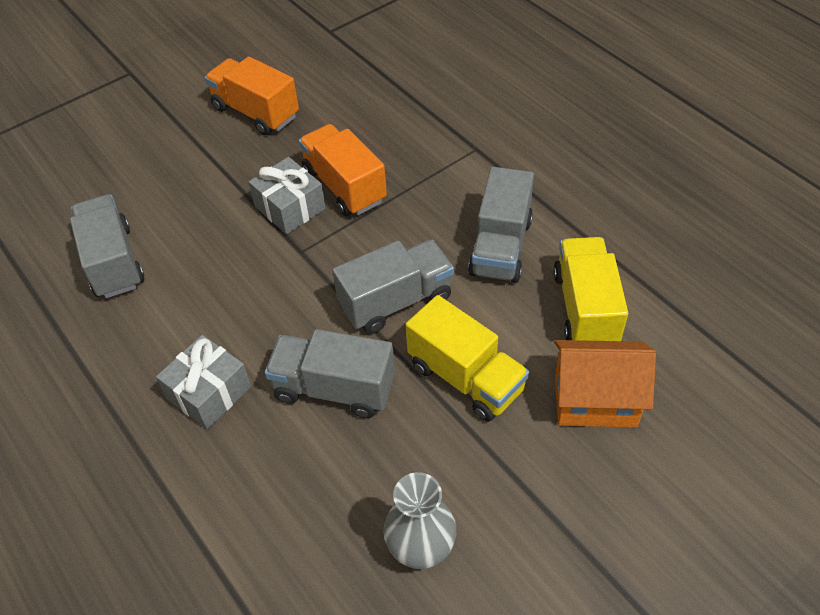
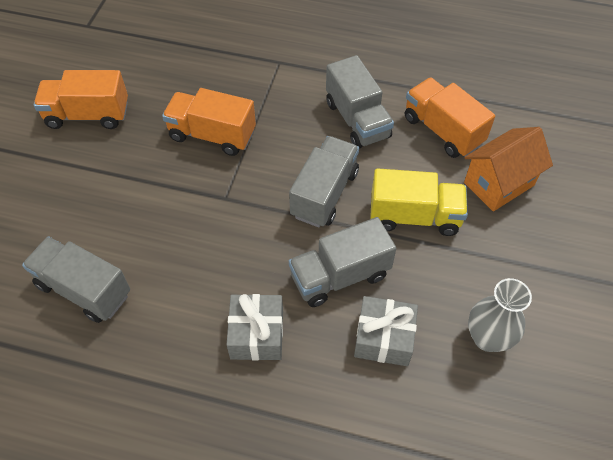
camera: 40 degrees left, 5 degrees up
(290, 208) = (186, 171): grey gift -> grey gift (384, 338)
(585, 308) = (442, 130): yellow truck -> orange truck

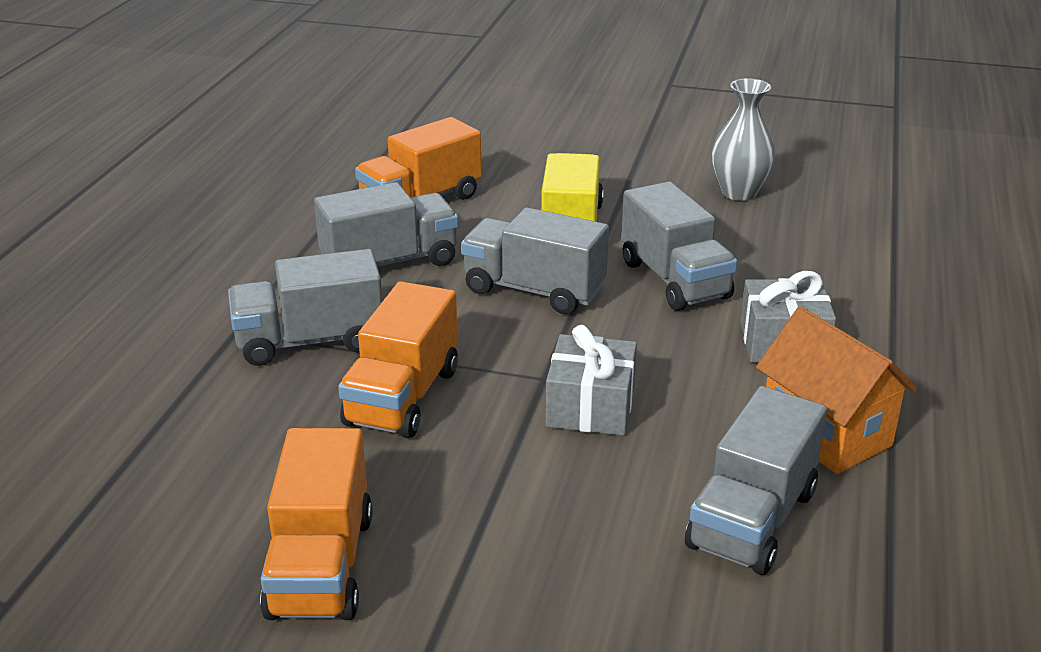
camera: 90 degrees left, 25 degrees down
(268, 92) = (310, 341): none -> grey truck
(384, 338) = (759, 252): grey gift -> grey gift (590, 407)
(499, 184) = (516, 172): orange house -> orange house (826, 433)

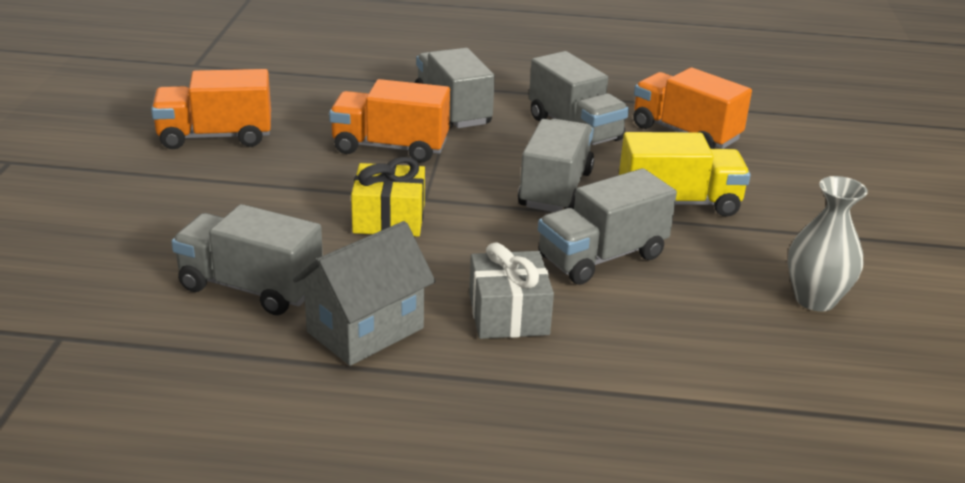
camera: 80 degrees right, 0 degrees up
(590, 407) = (389, 218): grey gift -> yellow gift
(826, 433) = (365, 330): orange house -> grey house

